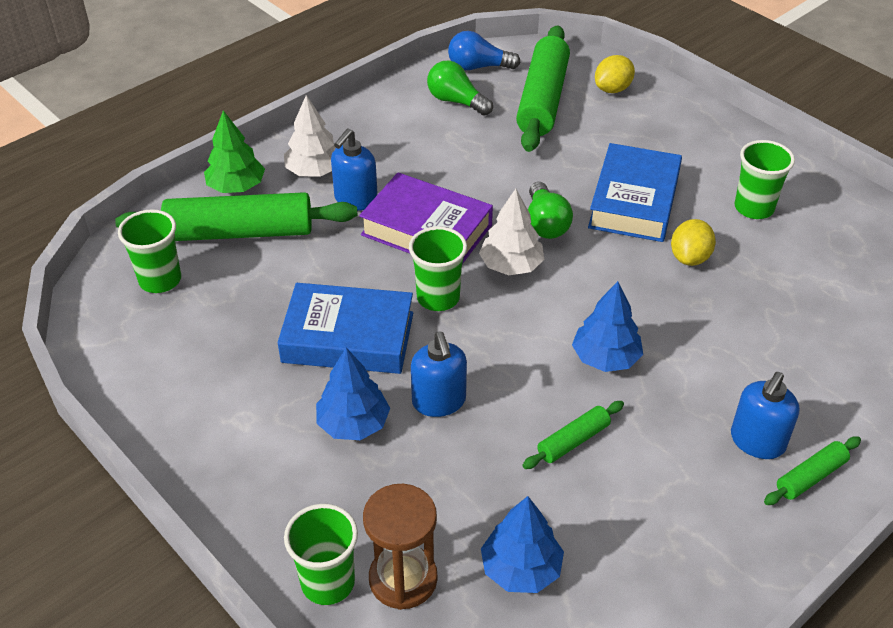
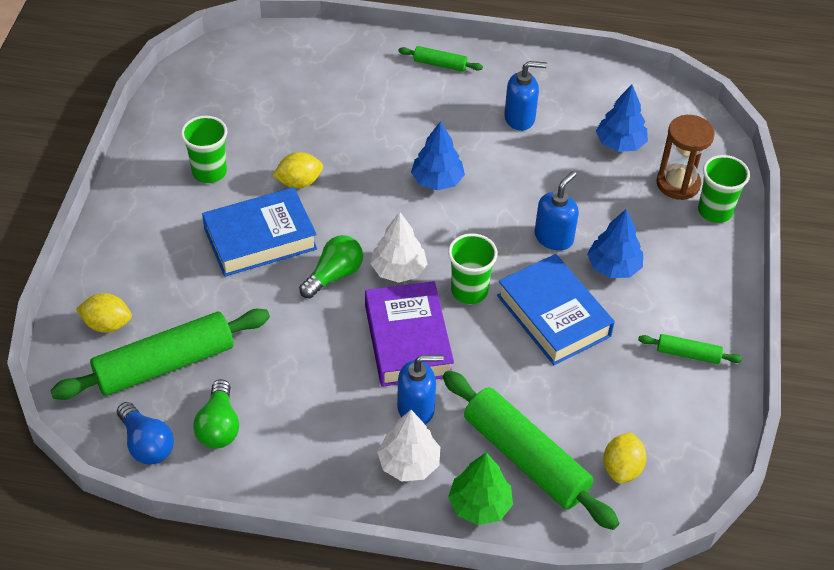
camera: 130 degrees left, 5 degrees up
(160, 280) = (622, 468): green cup -> yellow lemon
(573, 441) = (517, 164): green rolling pin -> green rolling pin (688, 354)
(757, 442) = (436, 92): blue soap dispenser -> blue soap dispenser (520, 118)

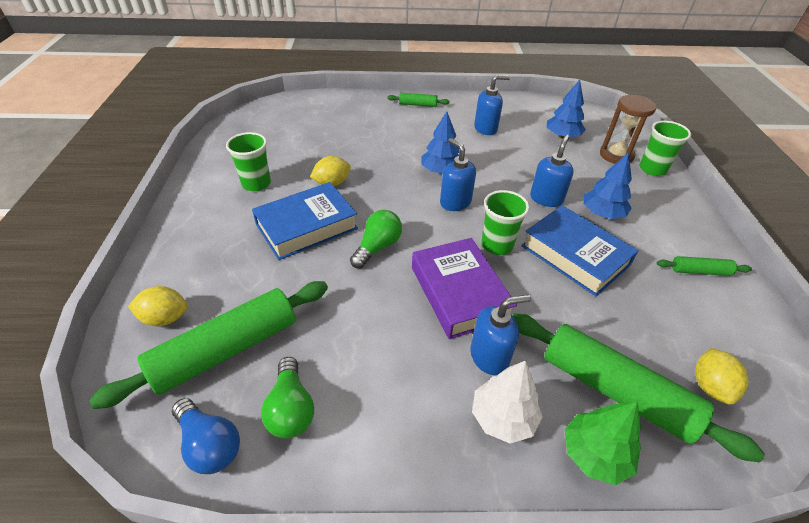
camera: 10 degrees left, 5 degrees down
(398, 270) = (431, 236): white tree -> none
(440, 228) = (455, 202): none -> blue soap dispenser

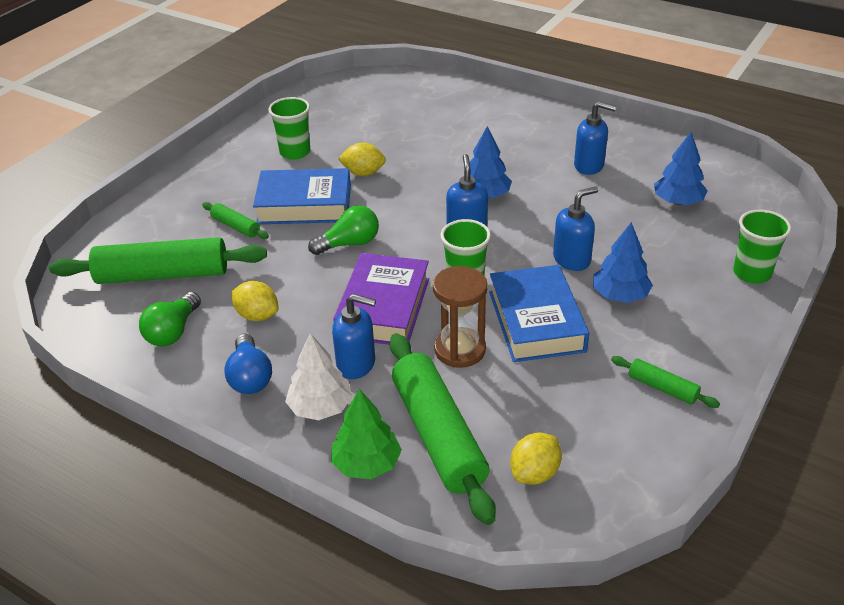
camera: 35 degrees right, 5 degrees down
(165, 318) = (139, 236): yellow lemon -> yellow lemon (257, 315)
(209, 444) = (104, 329): blue light bulb -> blue light bulb (250, 377)
(418, 104) = (537, 117): green rolling pin -> green rolling pin (236, 226)
(616, 155) = (722, 243): brown hourglass -> brown hourglass (460, 350)

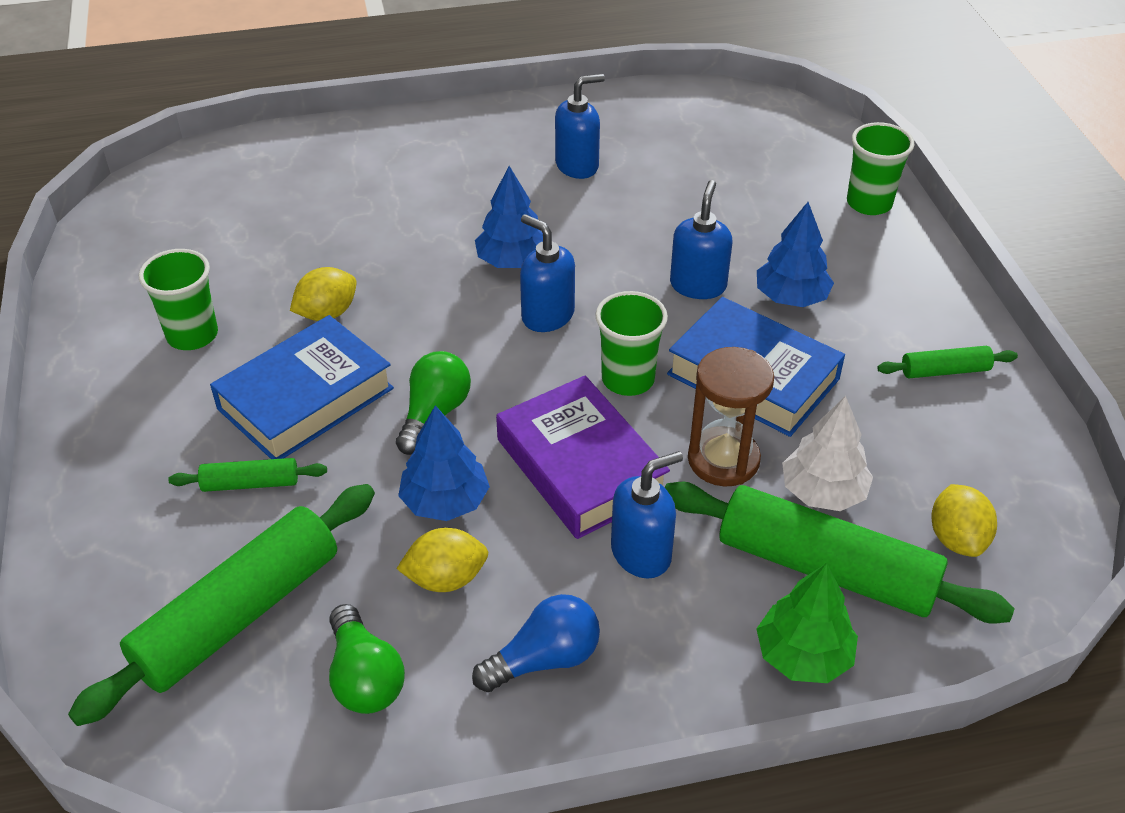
camera: 45 degrees left, 5 degrees up
(250, 377) = (544, 659): blue light bulb -> blue light bulb turned 60 degrees counterclockwise
(320, 407) = (672, 632): white tree -> white tree (823, 492)
(678, 201) = (713, 161): blue tree -> blue tree (445, 501)

